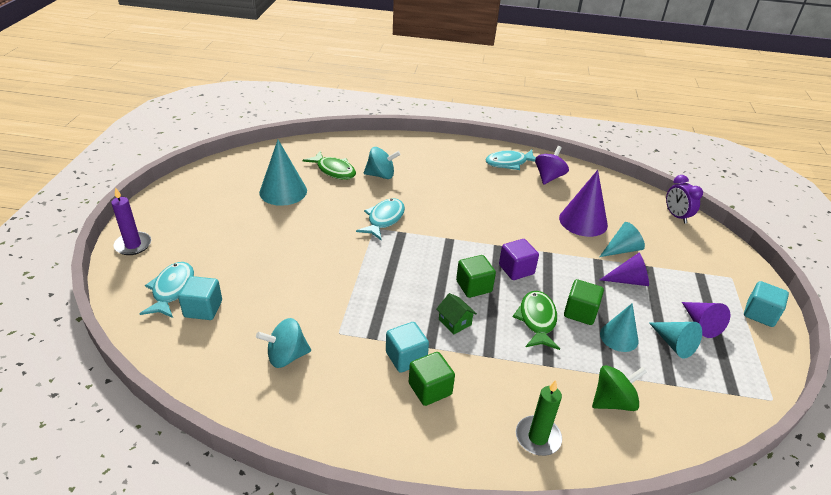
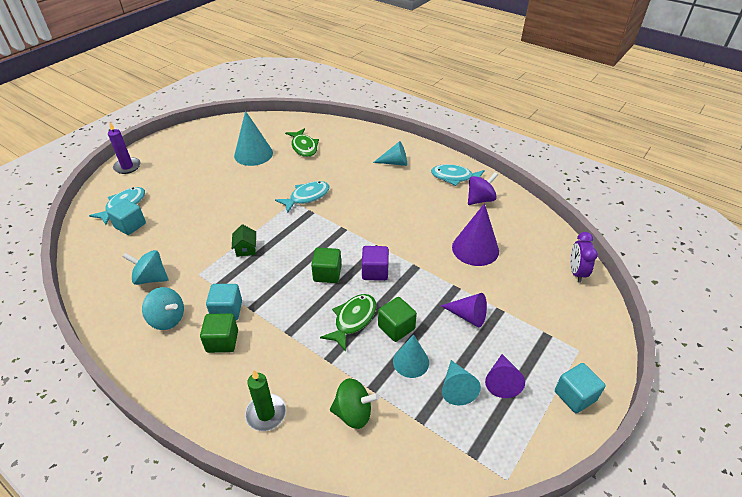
camera: 30 degrees right, 5 degrees up
(381, 175) = (336, 160): turquoise spinning top -> turquoise spinning top (167, 319)
(455, 322) = (286, 297): green house -> green house (246, 249)
(621, 250) = (488, 286): turquoise cone -> turquoise cone (394, 163)

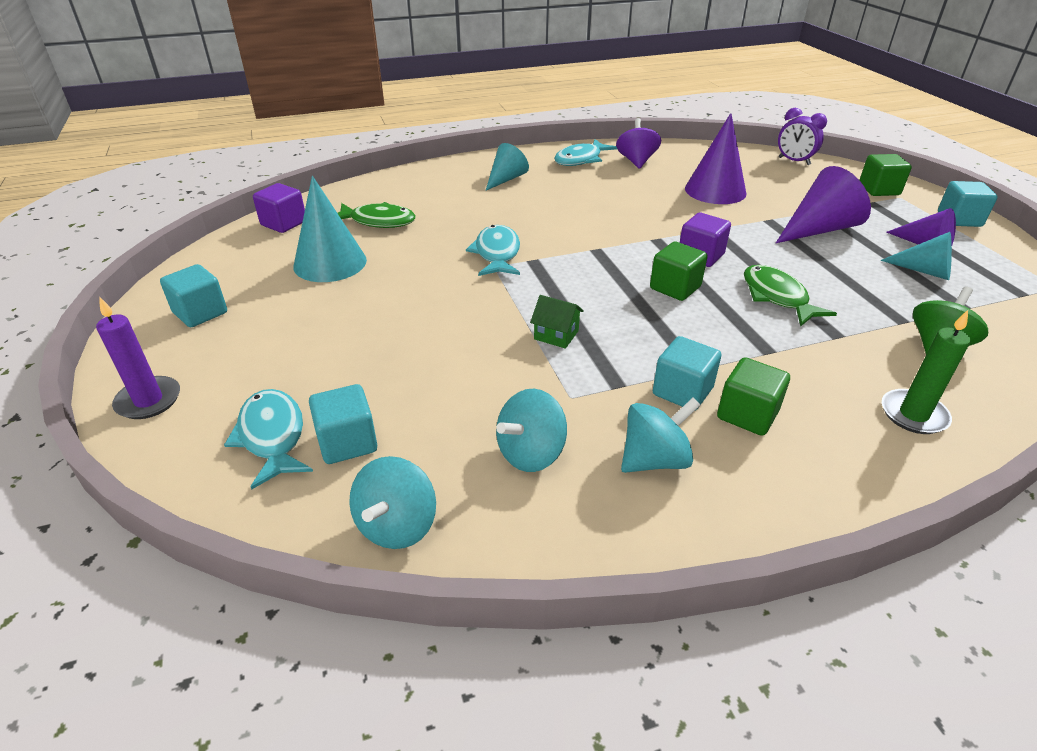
camera: 55 degrees left, 5 degrees down
(90, 261) = (397, 526): none -> turquoise spinning top
(189, 145) = (200, 313): none -> turquoise cube
(276, 124) = (284, 223): none -> purple cube
(396, 327) = (809, 274): green cube -> green cube (879, 190)
(411, 362) = (870, 283): turquoise cone -> none
(467, 316) = (818, 229): purple cone -> purple cone, size x1.56

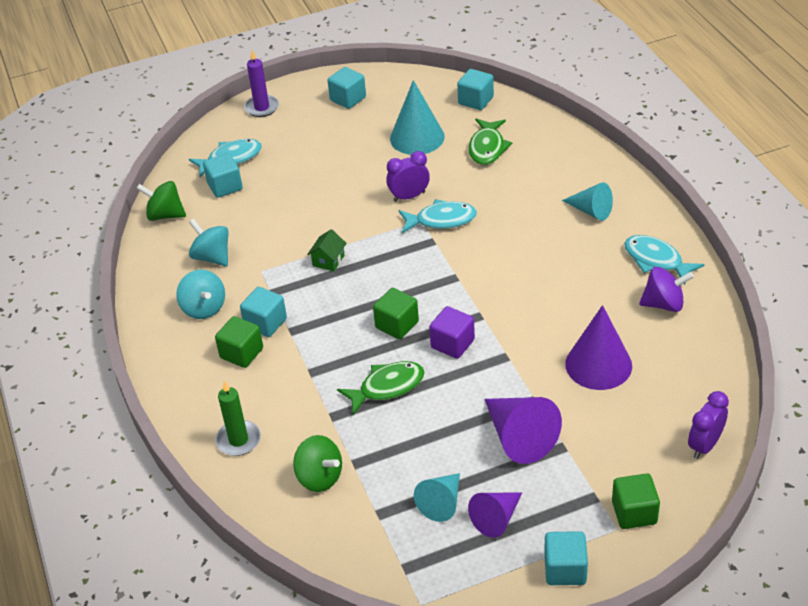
camera: 90 degrees right, 5 degrees up
(284, 223) = (475, 101): purple cube -> turquoise cube
(397, 526) = (165, 215): turquoise spinning top -> green spinning top
(445, 272) = (409, 196): none -> purple clock

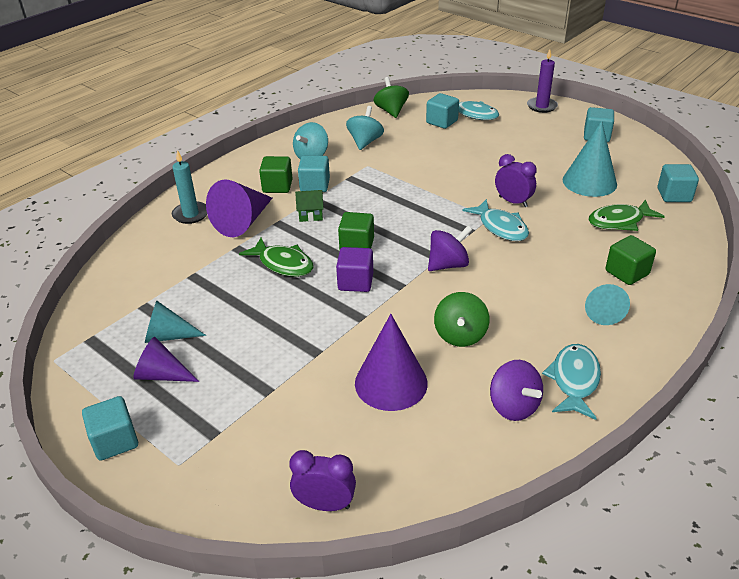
camera: 60 degrees right, 5 degrees down
(238, 440) = (191, 214): green candle -> turquoise candle
(320, 477) = (170, 263): green spinning top -> green spinning top (460, 335)
(328, 260) = (403, 189): green house -> green house (310, 214)
(471, 274) = (448, 265): none -> purple spinning top
(519, 437) = (266, 358): purple cone -> purple cone (243, 221)
(634, 512) = (204, 472): green cube -> green cube (627, 273)

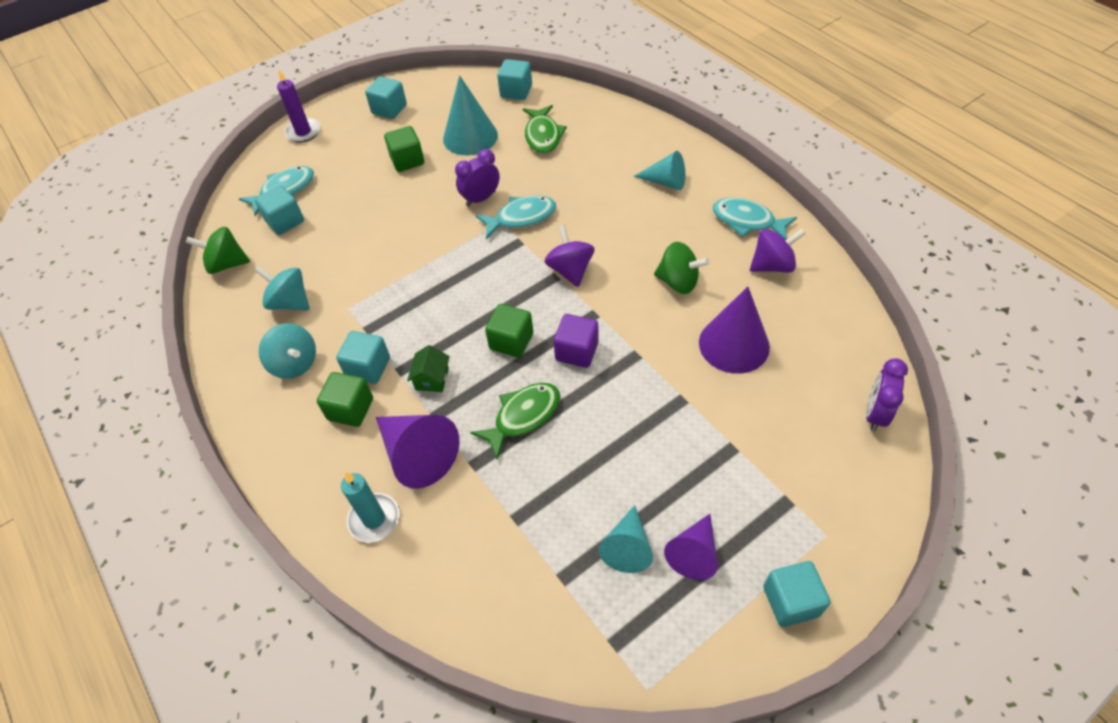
camera: 75 degrees left, 15 degrees up
(627, 273) = (618, 153): green cube -> green cube (407, 160)

